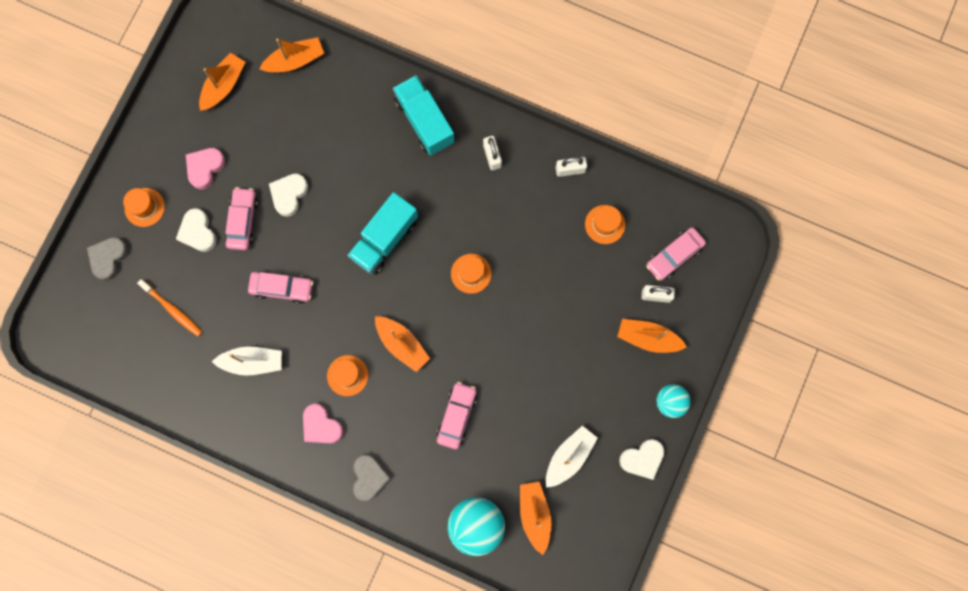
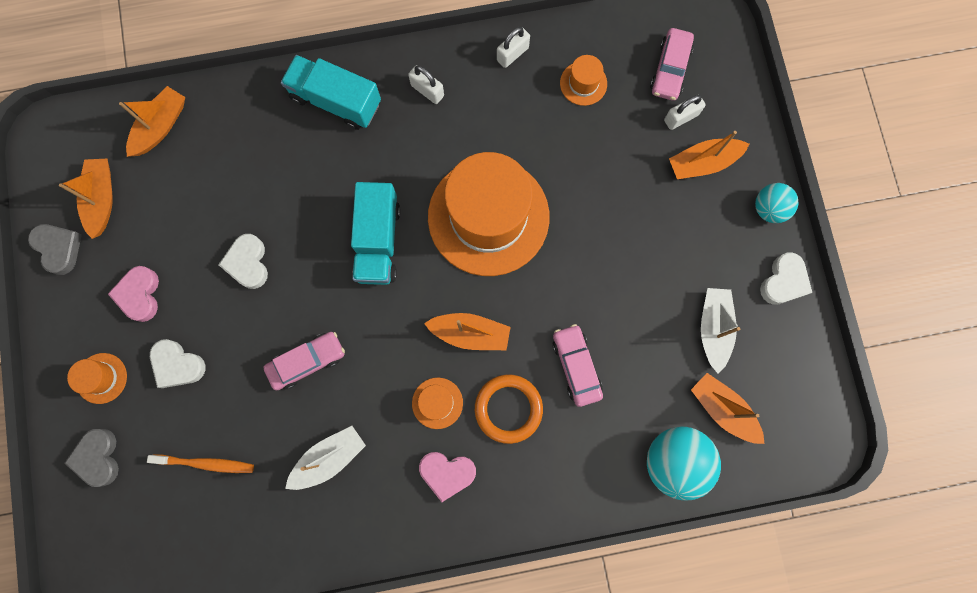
camera: 35 degrees left, 0 degrees up
(242, 221) = (217, 322): pink car -> none
(369, 477) = (533, 490): grey heart -> grey heart (59, 248)
(391, 412) = (508, 408): none -> orange ring
(471, 273) = (488, 217): orange hat -> orange hat, size x2.48

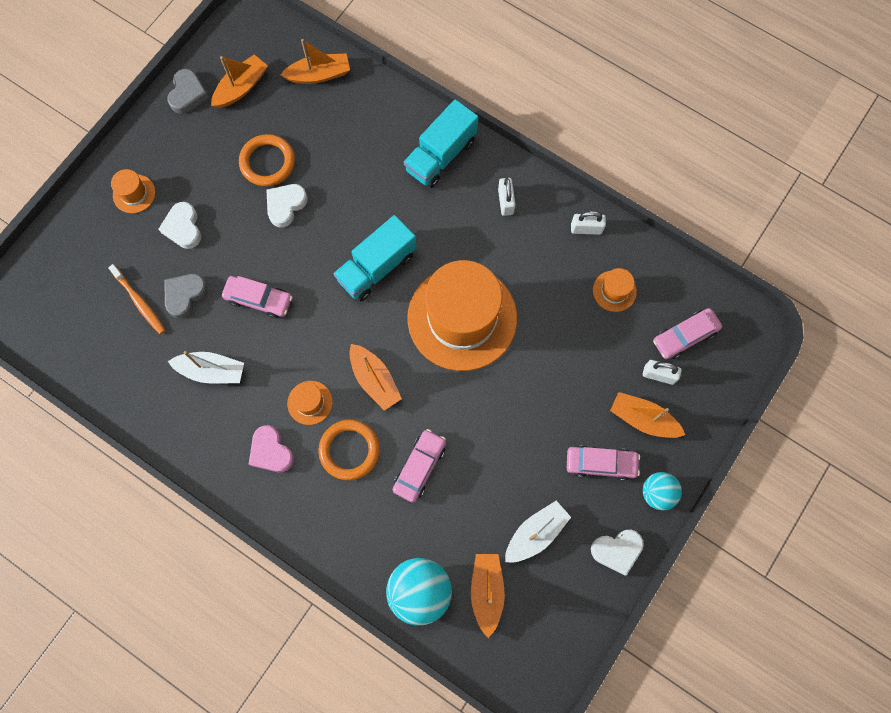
camera: 45 degrees right, 5 degrees down
(98, 457) = (85, 238): grey heart -> grey heart (185, 295)
(139, 295) = (204, 165): pink heart -> none
(193, 241) = (267, 162): none -> orange ring
(336, 101) = (441, 155): turquoise truck -> turquoise truck turned 120 degrees counterclockwise
(707, 227) = (601, 463): none -> pink car

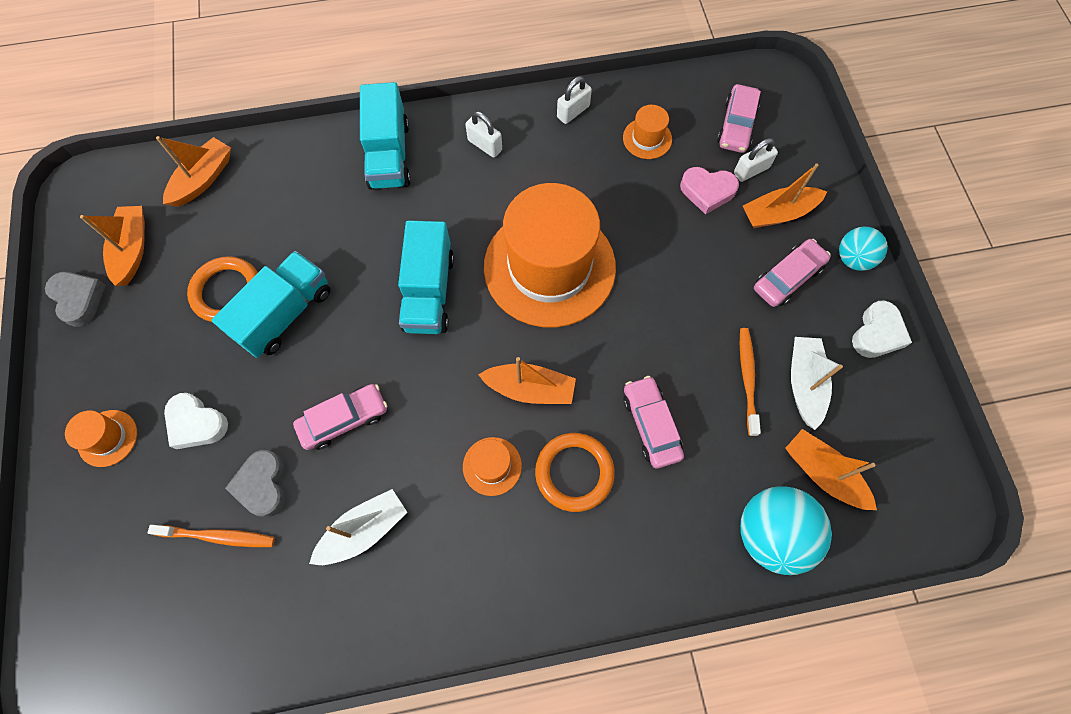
camera: 45 degrees left, 5 degrees down
(271, 451) = (503, 548): pink heart -> pink heart (707, 191)
(285, 205) = (285, 314): white heart -> turquoise truck
(504, 497) = (747, 379): none -> orange toothbrush

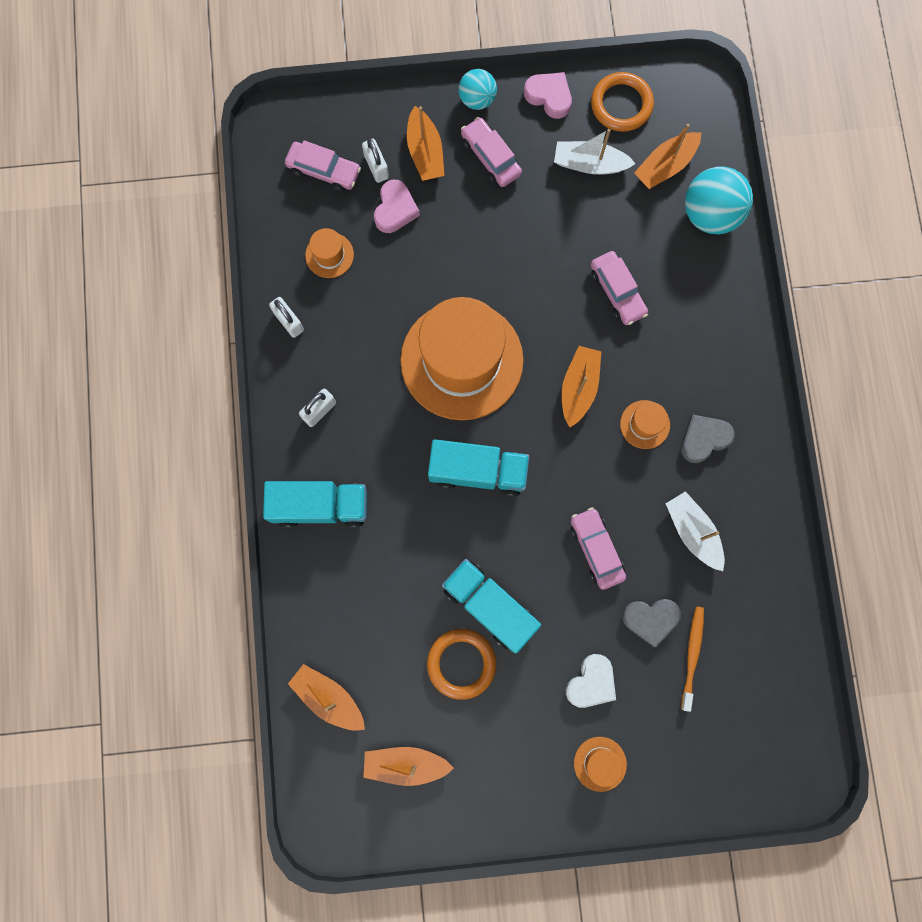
camera: 85 degrees left, 10 degrees up
(79, 299) = (456, 812): grey heart -> grey heart (703, 439)
(574, 472) = (654, 358): orange ring -> orange ring (621, 104)
(651, 425) = (617, 292): pink car -> pink car turned 105 degrees counterclockwise
(747, 379) = (582, 208): orange toothbrush -> none
(877, 333) = (549, 96): white heart -> pink heart

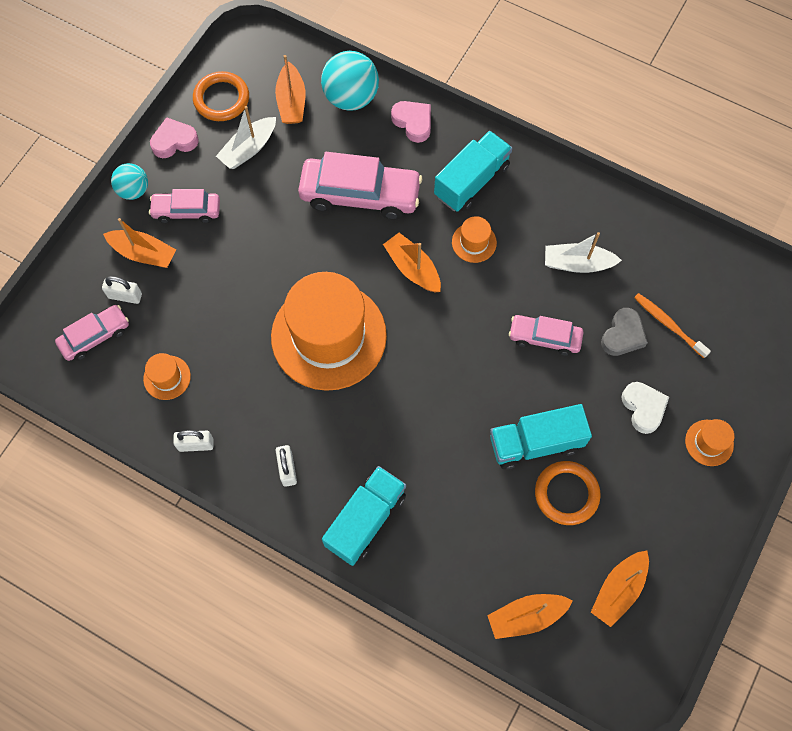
camera: 55 degrees left, 10 degrees down
(395, 209) = (171, 305): pink heart -> pink heart (413, 122)
(478, 471) = (424, 382): turquoise truck -> turquoise truck (471, 181)
(617, 292) = (360, 194): pink car -> pink car, size x1.74
(703, 439) = (513, 211): grey heart -> none

